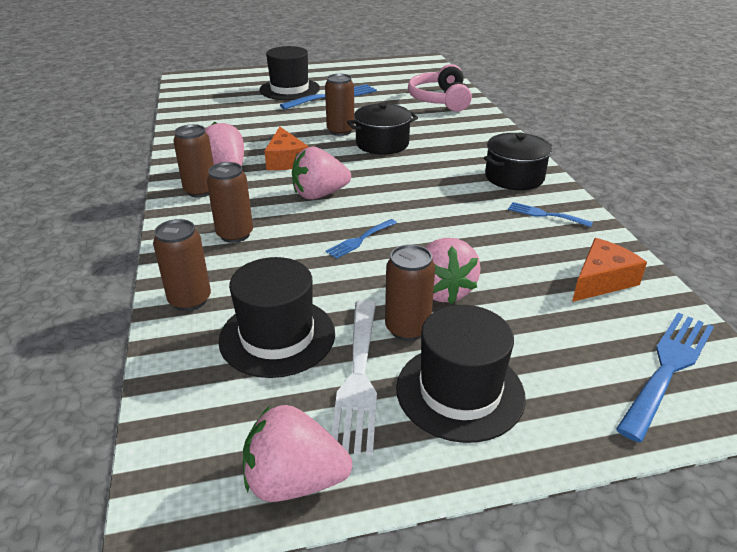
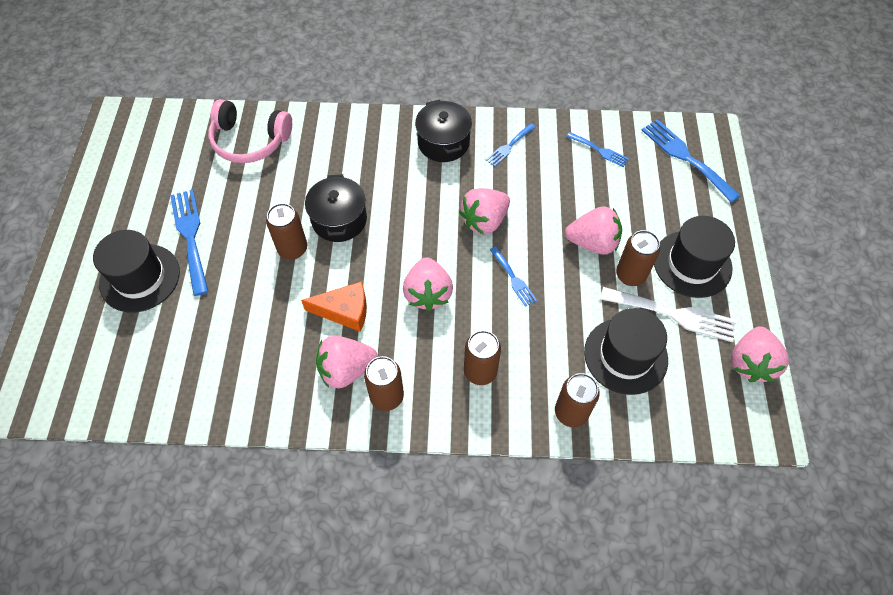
camera: 75 degrees left, 25 degrees up
(427, 213) = (484, 221): none -> pink strawberry
(601, 280) = (599, 150): orange cheese -> blue fork

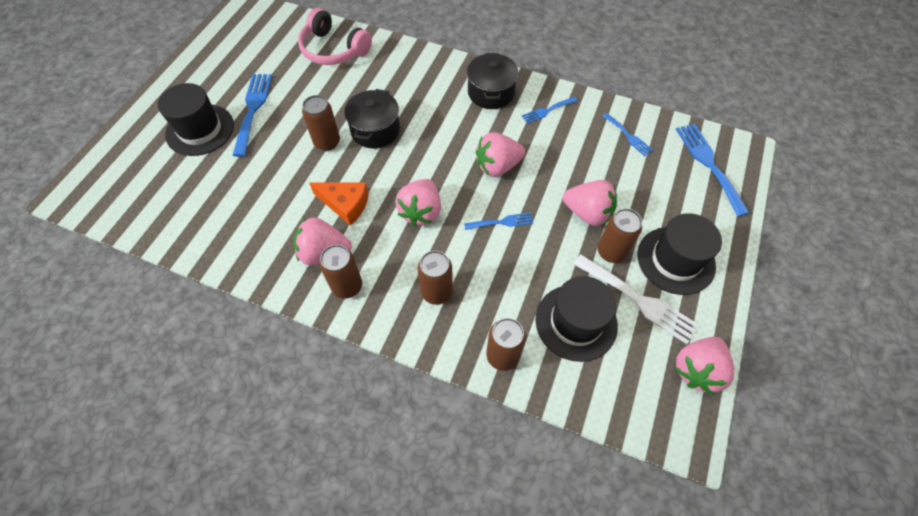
camera: 20 degrees right, 0 degrees up
(513, 278) = (502, 222): blue fork -> blue fork turned 90 degrees counterclockwise

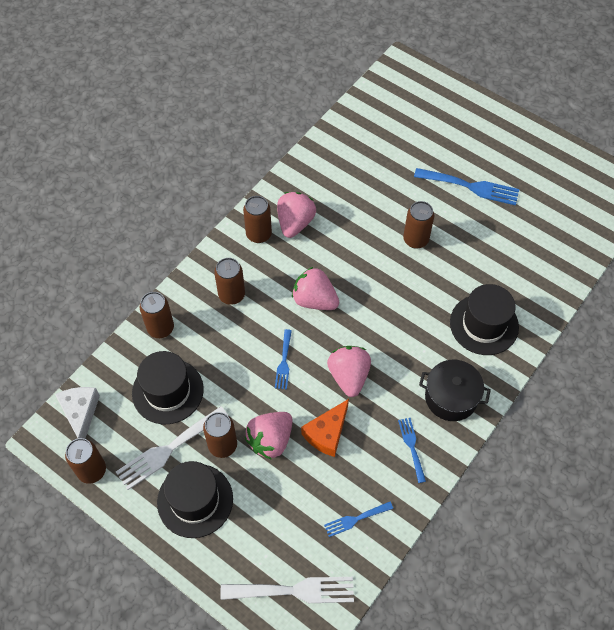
camera: 105 degrees right, 0 degrees up
(200, 130) = (454, 147): black hat -> black hat (484, 324)
(333, 49) = (545, 261): pink headphones -> none
(345, 204) = (340, 244): orange cheese -> orange cheese (327, 433)
(375, 130) = (421, 281): black pot -> none
(641, 410) = (80, 413): none -> white cheese
(697, 370) = (92, 470): pink strawberry -> brown can
(709, 164) = (294, 590): blue fork -> white fork

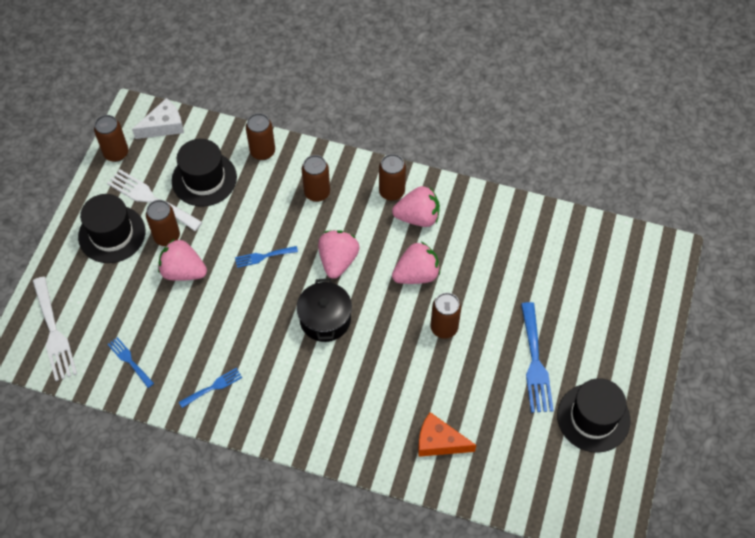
camera: 70 degrees right, 0 degrees up
(327, 433) = (204, 313): orange cheese -> orange cheese (439, 442)
(349, 376) = (267, 313): pink strawberry -> pink strawberry (416, 274)
(451, 397) = (275, 407): black pot -> black pot (325, 319)
(484, 324) = (368, 417): black hat -> black hat (593, 417)

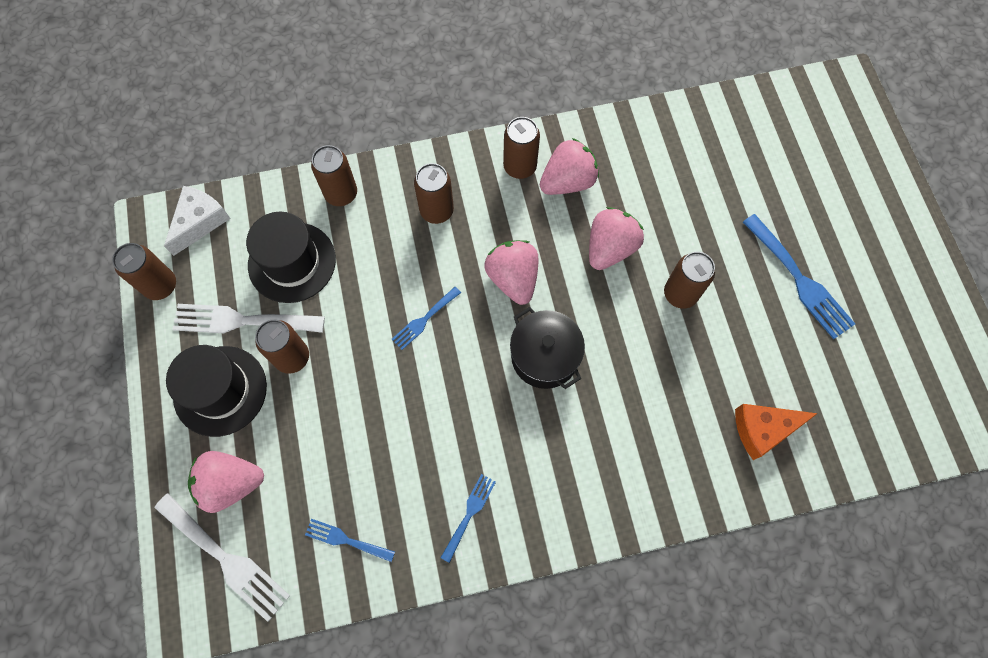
camera: 30 degrees left, 10 degrees up
(183, 271) = (340, 389): pink strawberry -> pink strawberry (231, 483)
(593, 417) = (898, 308): black hat -> none

